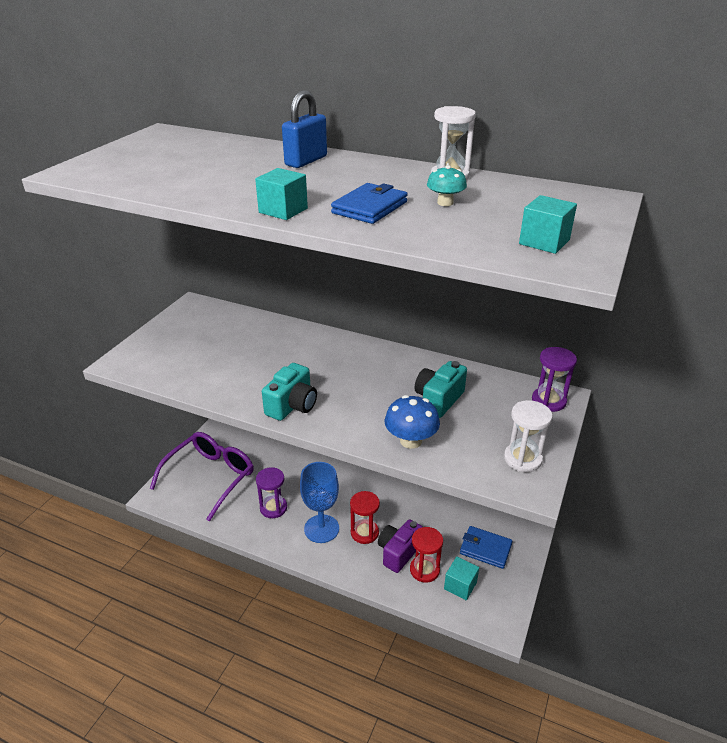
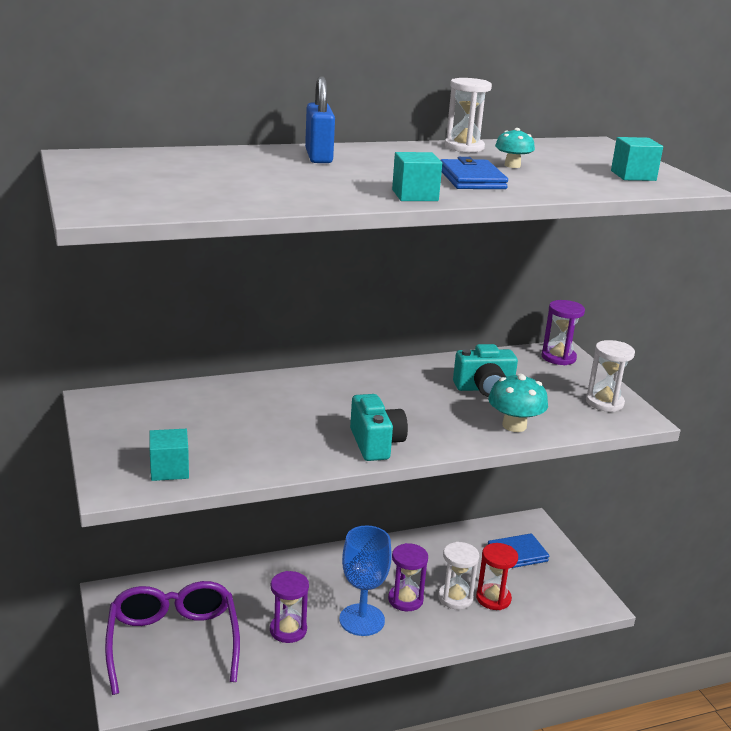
camera: 45 degrees left, 10 degrees down
(364, 533) = (405, 600): red hourglass -> purple hourglass
(398, 552) = (455, 598): purple camera -> white hourglass
(411, 441) = (514, 426): blue mushroom -> turquoise mushroom
(438, 400) = (484, 388): turquoise camera -> turquoise camera turned 90 degrees counterclockwise
(460, 585) = (534, 593): turquoise cube -> turquoise cube (169, 470)

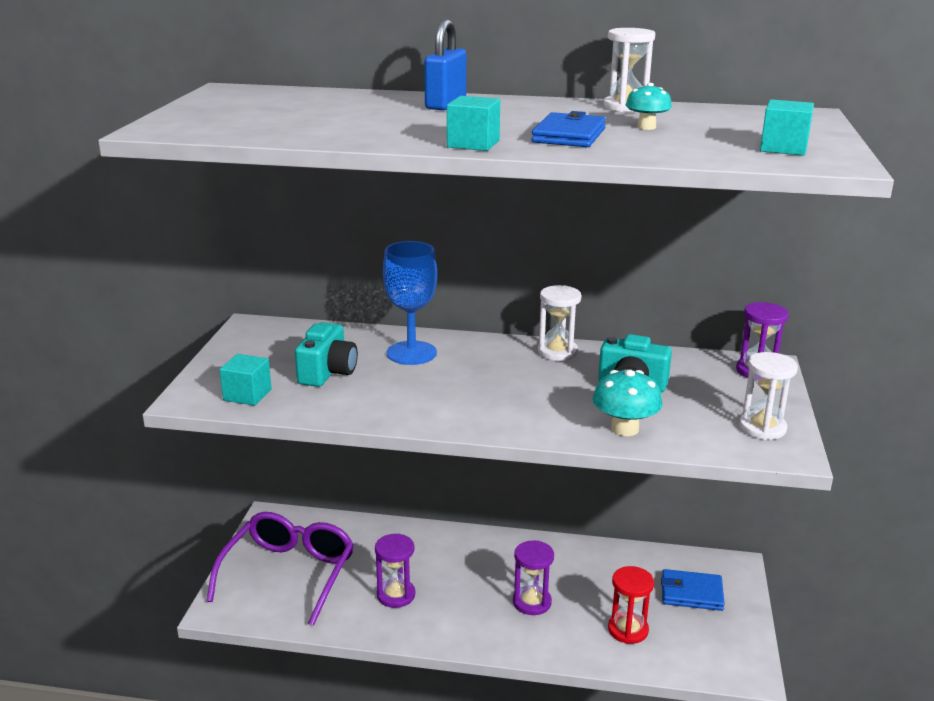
camera: 30 degrees right, 0 degrees up
(362, 620) = (473, 608): blue goblet -> blue goblet (411, 353)
(376, 443) = (457, 414): turquoise camera -> turquoise camera (328, 372)
(455, 598) = (586, 616): white hourglass -> white hourglass (557, 352)

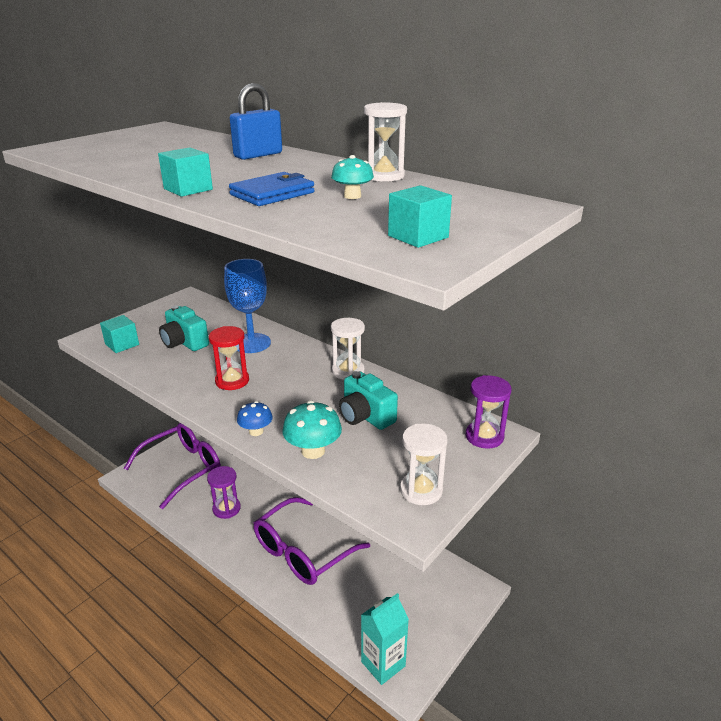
camera: 30 degrees right, 5 degrees up
(328, 372) = (184, 342): turquoise camera -> turquoise camera turned 90 degrees clockwise
(532, 602) = (303, 551): purple hourglass -> purple glasses
(544, 430) = (256, 431): none -> blue mushroom
(628, 630) = (347, 603): red hourglass -> red hourglass (232, 381)
(691, 593) = (422, 595): blue wallet -> none
(715, 666) = (383, 664): none -> turquoise carton

